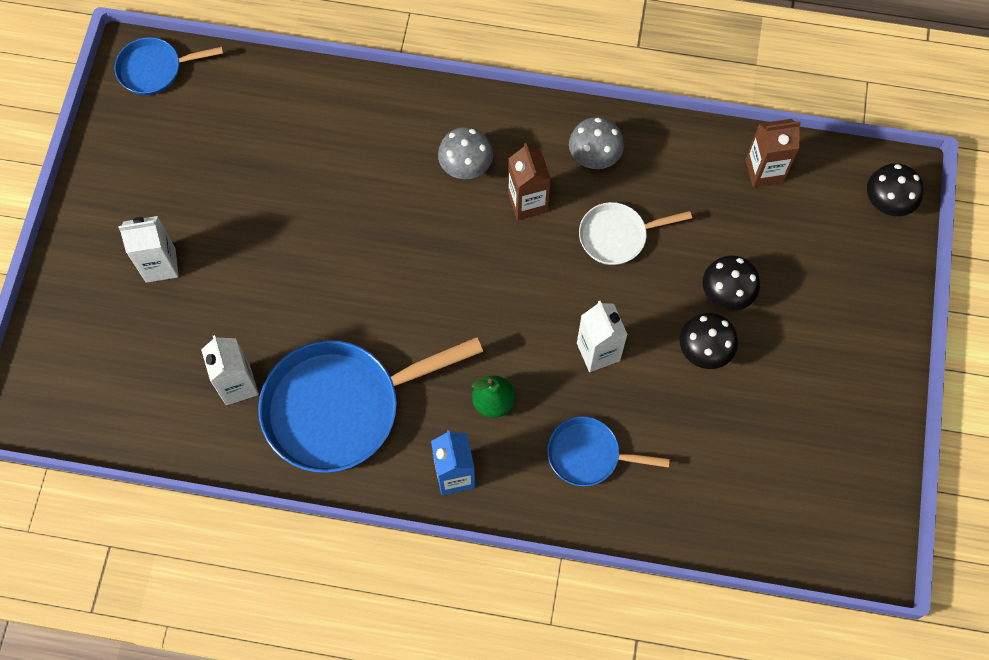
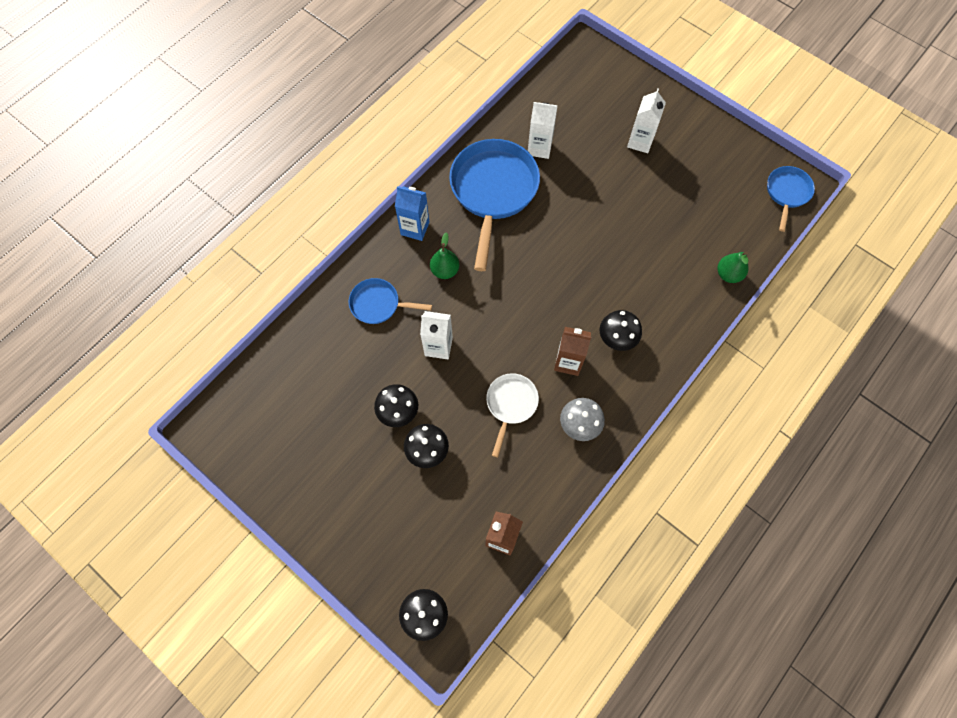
camera: 120 degrees right, 0 degrees up
(310, 87) = (728, 274): none -> green pear
(466, 166) = (617, 338): grey mushroom -> black mushroom
(588, 455) = (378, 304): blue pan -> blue pan turned 120 degrees counterclockwise

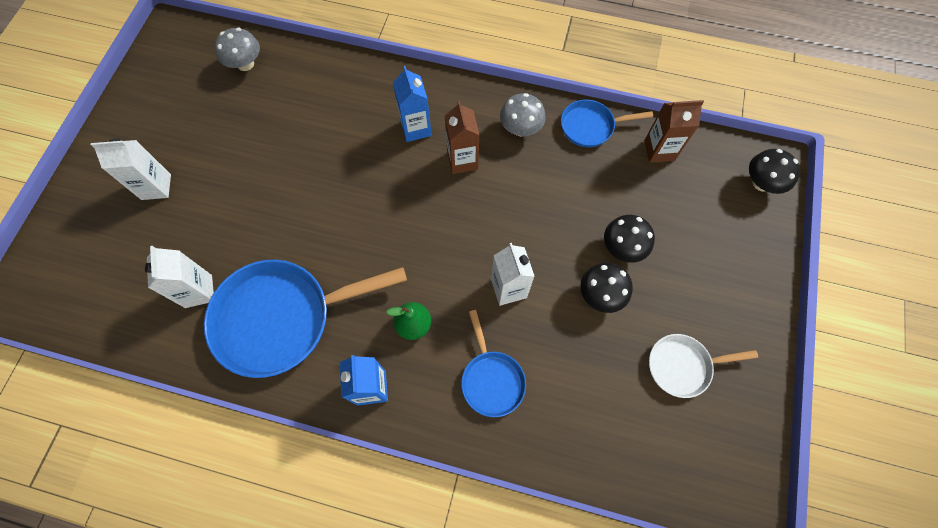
camera: 115 degrees left, 0 degrees up
(510, 404) = (533, 193): white pan -> white pan (682, 366)
(617, 338) = (416, 128): black mushroom -> blue carton
(728, 274) = (302, 60): green pear -> none
(741, 230) = (245, 64): none -> grey mushroom
(787, 193) = (185, 39): blue pan -> blue pan (590, 126)

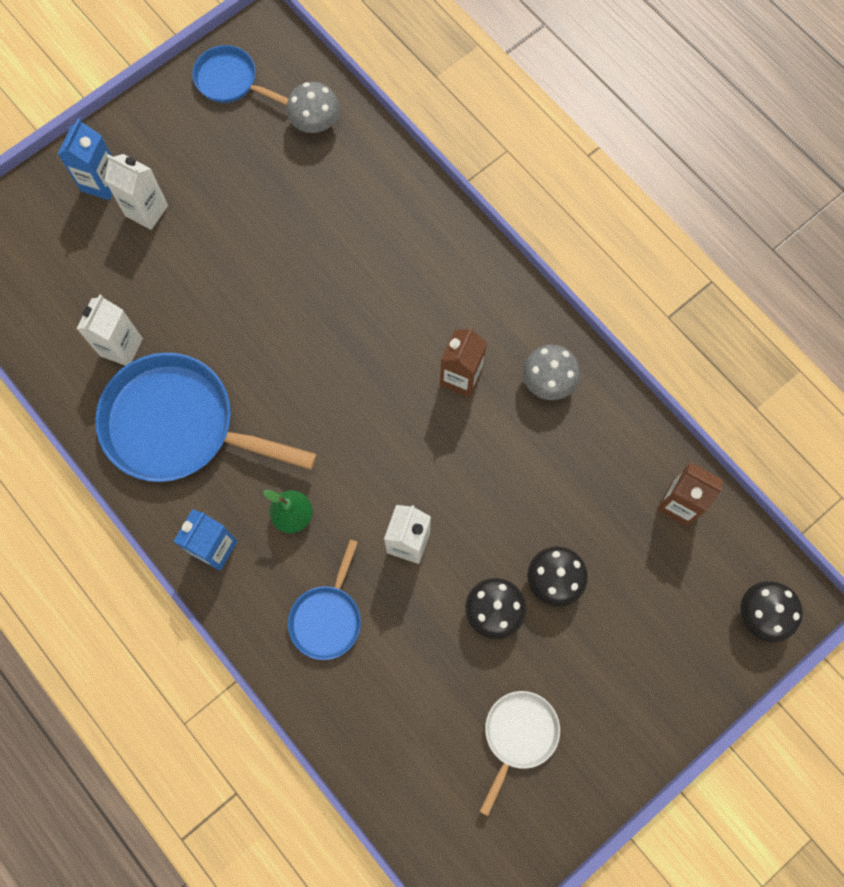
camera: 35 degrees right, 5 degrees up
(416, 128) = (438, 309): blue carton -> blue carton (101, 182)
(590, 126) = (625, 428): blue pan -> blue pan (230, 81)
(682, 366) = (518, 735): white pan -> white pan turned 90 degrees clockwise

